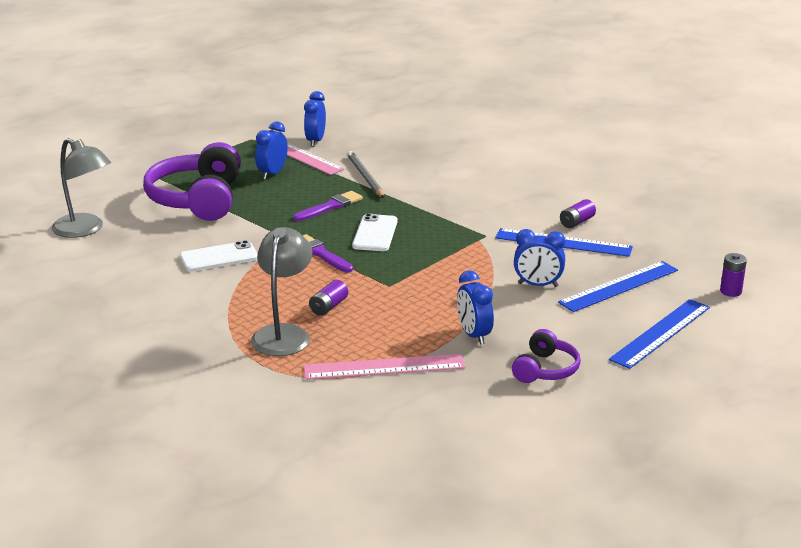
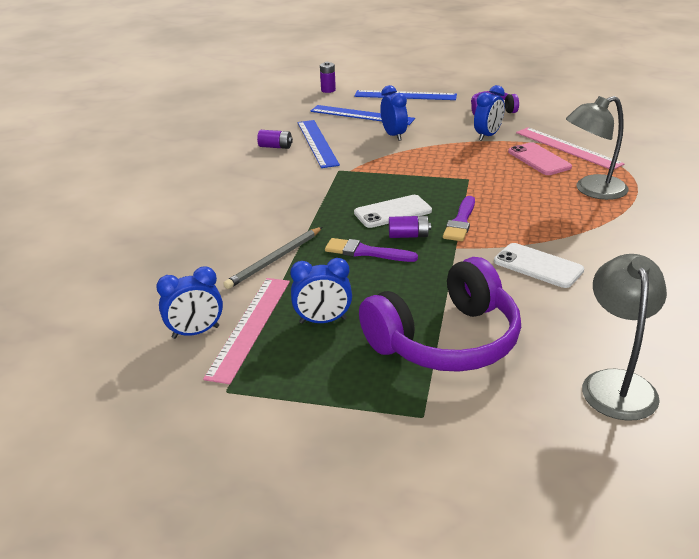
camera: 120 degrees left, 5 degrees up
(328, 307) = (532, 188): purple battery -> purple battery (408, 236)
(380, 337) = (539, 159): none -> pink phone

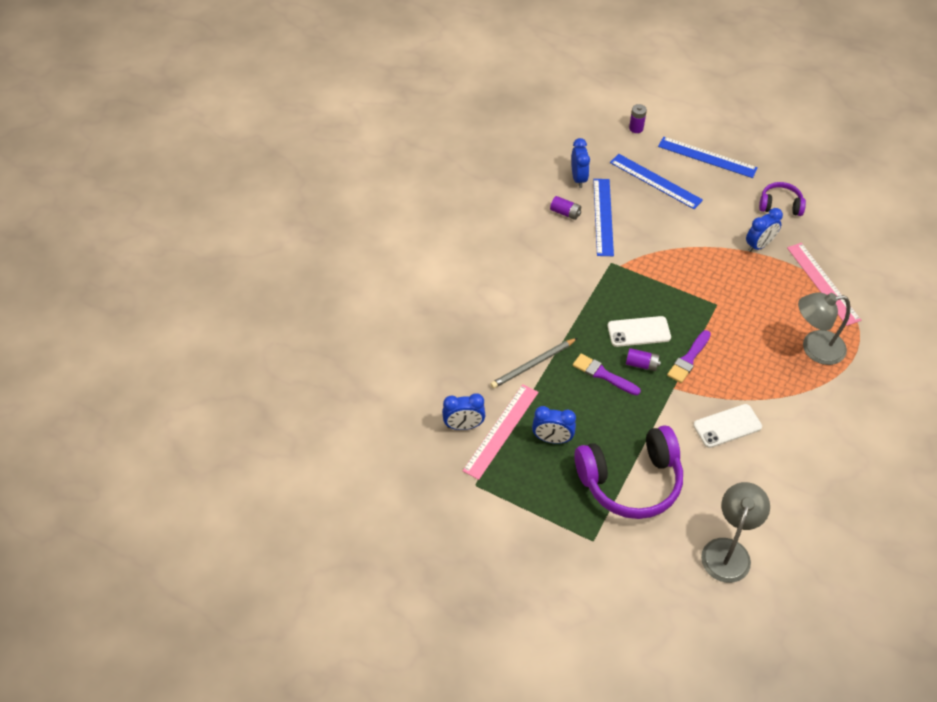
camera: 15 degrees right, 20 degrees up
(393, 135) = (674, 222): blue clock -> blue clock (578, 178)
(538, 266) = (727, 426): white phone -> white phone turned 75 degrees counterclockwise
(539, 159) = (789, 293): pink phone -> none

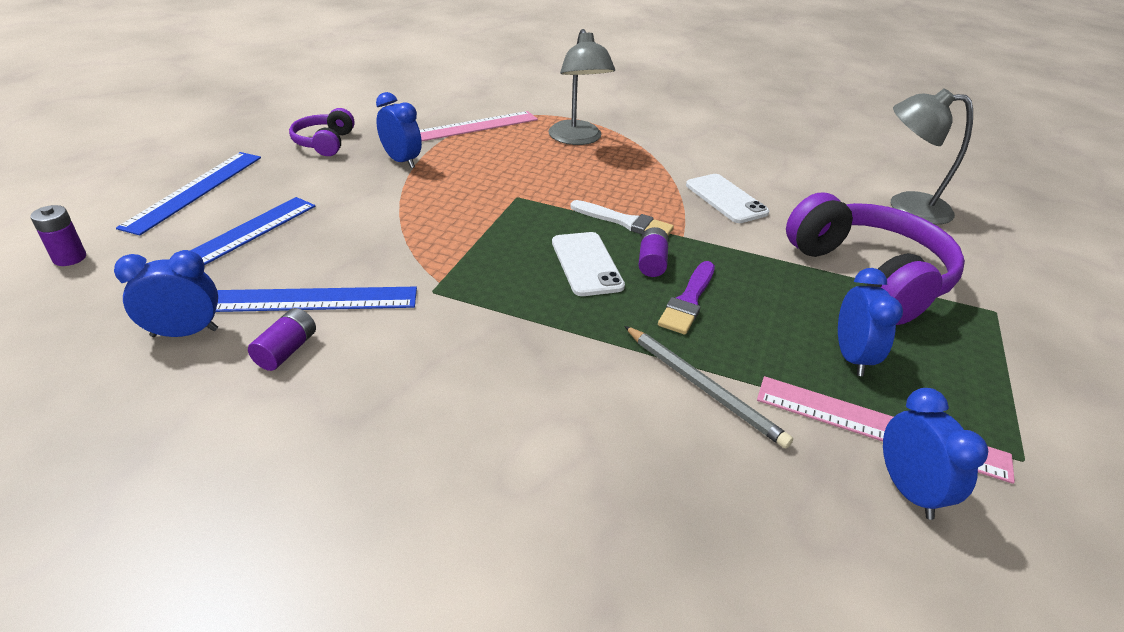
camera: 100 degrees left, 15 degrees down
(688, 359) = (625, 222): purple brush -> white brush

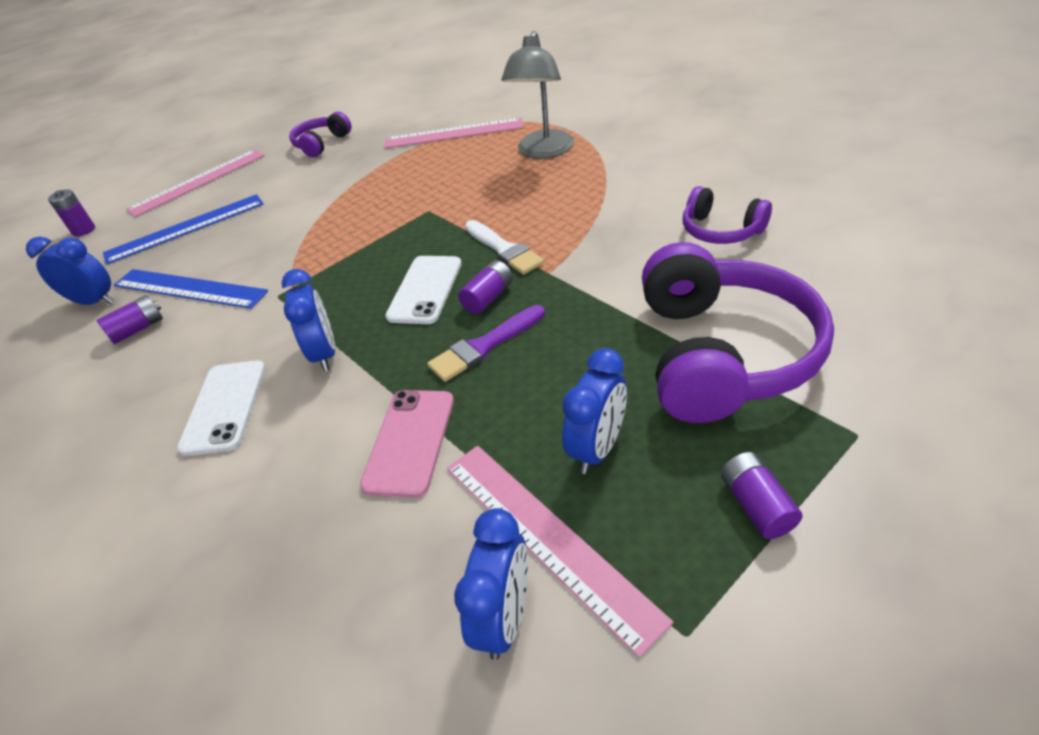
camera: 35 degrees right, 5 degrees up
(195, 190) = (198, 182): blue ruler -> pink ruler
(401, 161) = (364, 166): blue clock -> blue clock (324, 354)
(703, 387) = (409, 441): grey pencil -> pink phone
(726, 199) = (638, 234): white phone -> white phone (225, 407)
(784, 190) = (720, 230): none -> purple headphones
(906, 207) = (872, 270): grey lamp -> none
(984, 368) = (756, 505): none -> purple battery

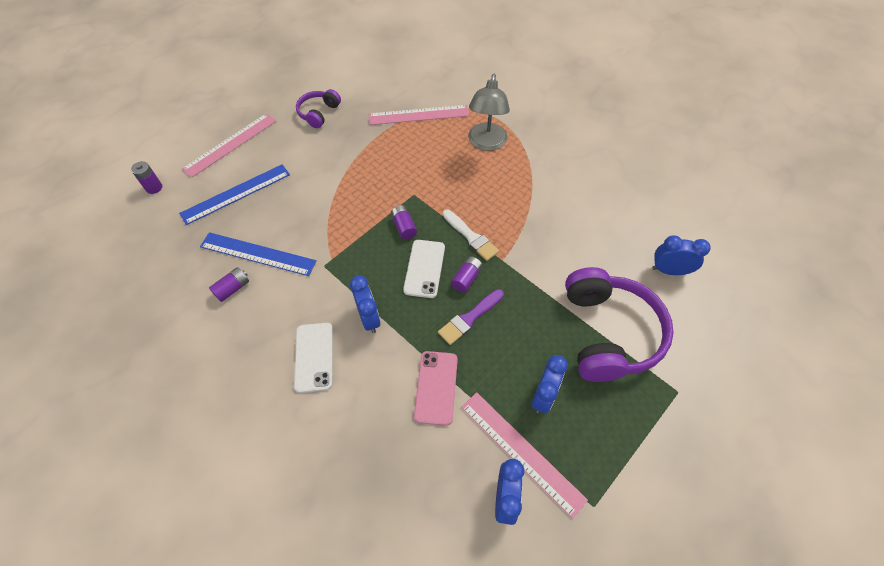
camera: 10 degrees left, 15 degrees up
(94, 302) = (190, 261): blue clock -> blue clock (669, 270)
(720, 230) = (606, 233): purple headphones -> none
(756, 505) = (626, 434): purple battery -> purple battery (404, 227)

